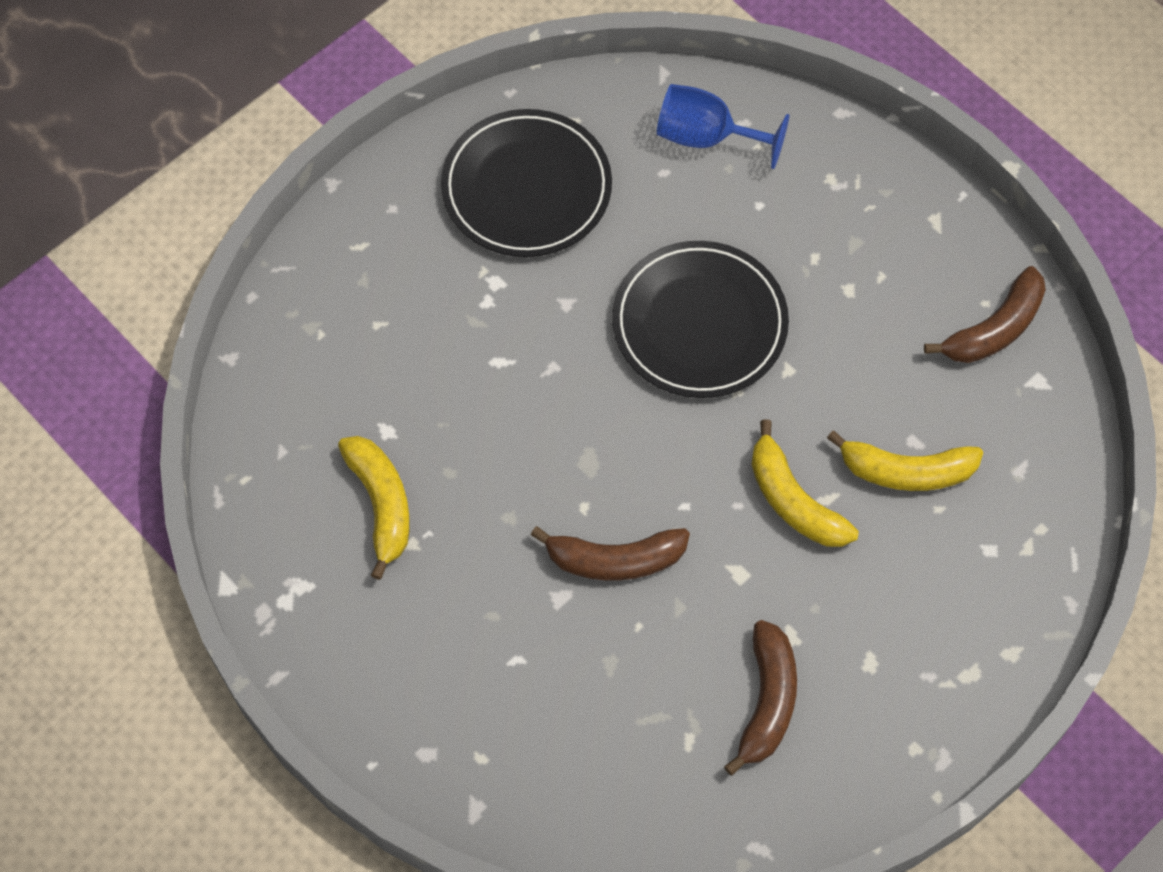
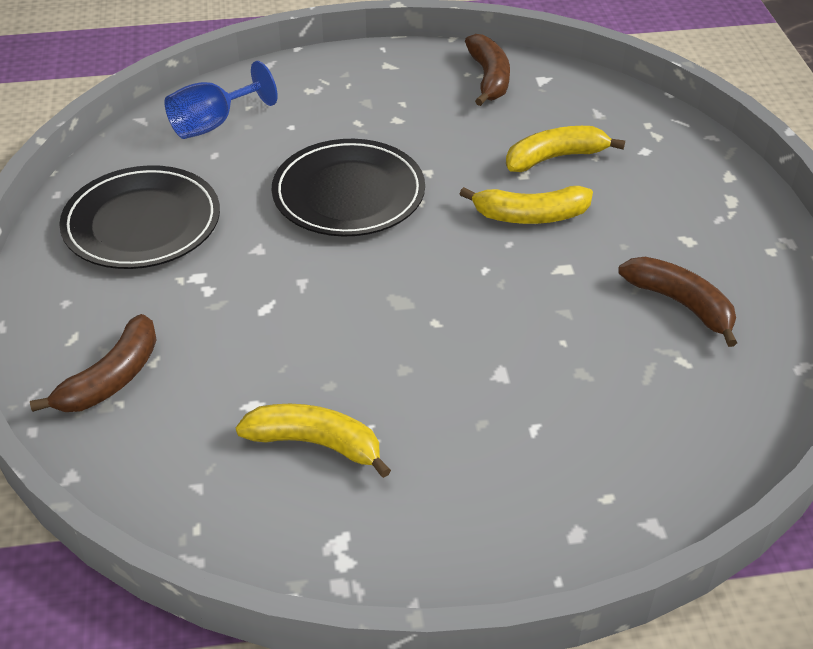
camera: 55 degrees left, 20 degrees down
(615, 560) = (496, 327): brown banana -> brown banana (111, 378)
(906, 471) = (555, 157): yellow banana -> yellow banana turned 150 degrees counterclockwise

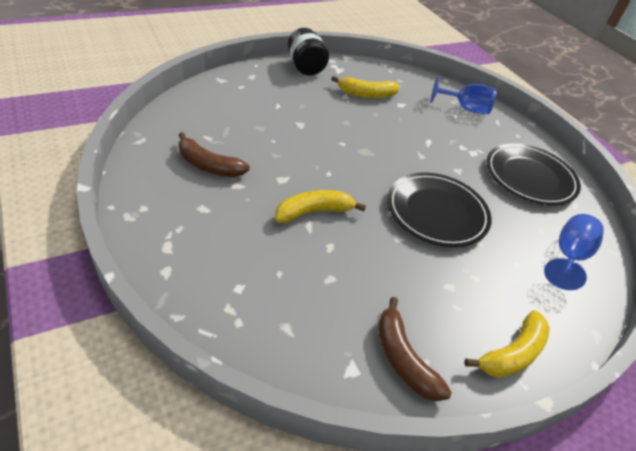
camera: 155 degrees right, 0 degrees up
(111, 378) = (465, 108): brown banana -> blue goblet
(427, 559) = (305, 67): none -> black jar
(555, 157) = (311, 267): yellow banana -> yellow banana (512, 353)

